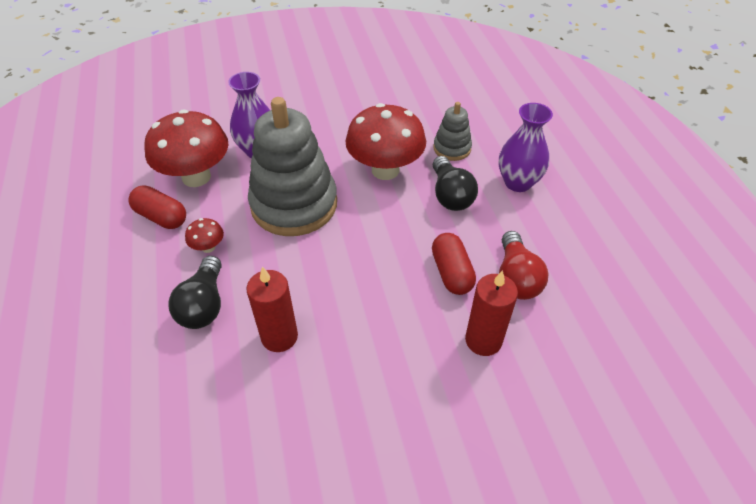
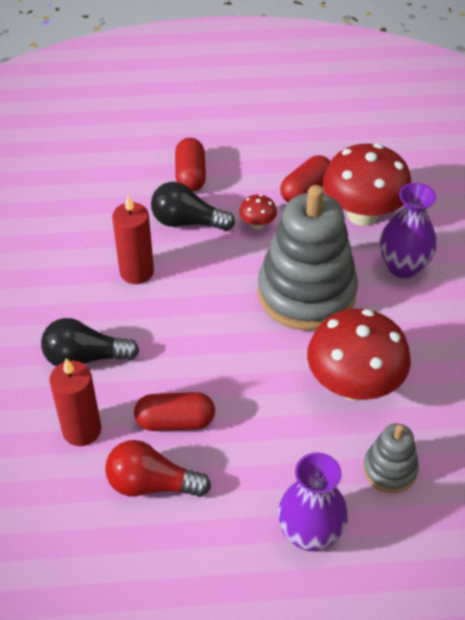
camera: 100 degrees right, 0 degrees up
(129, 314) = (190, 175): none -> red capsule
(450, 195) = (298, 447): black light bulb -> black light bulb (85, 357)

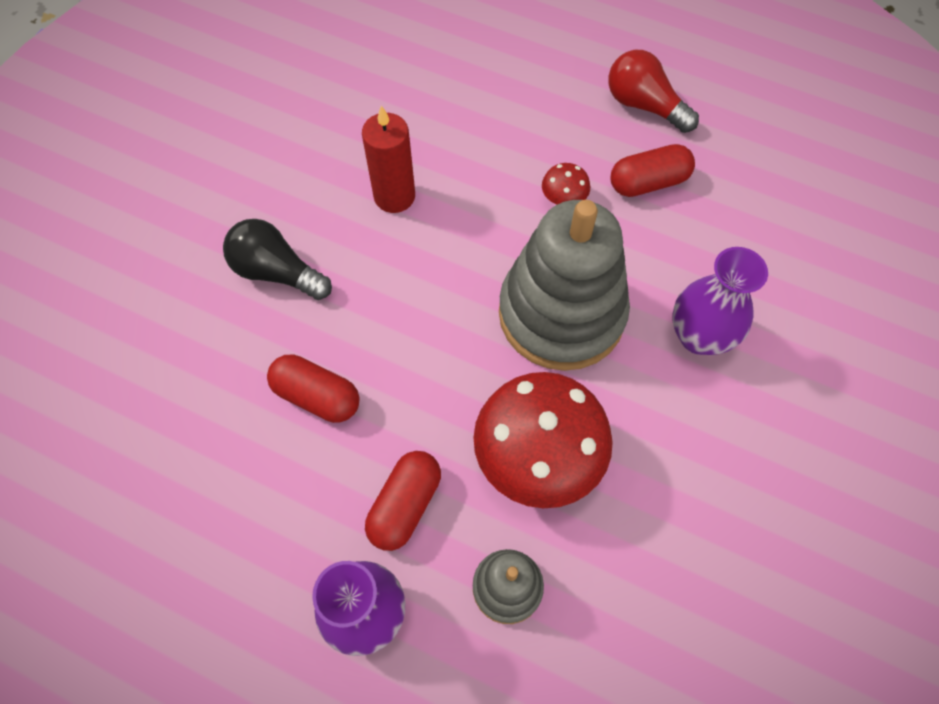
camera: 30 degrees right, 15 degrees up
(82, 430) = (219, 355): red candle -> none
(152, 484) = (246, 456): red light bulb -> red light bulb (644, 105)
(187, 222) = (488, 161): black light bulb -> none
(190, 175) = (529, 104): red capsule -> red capsule (405, 505)
(362, 214) = (695, 245): red mushroom -> none

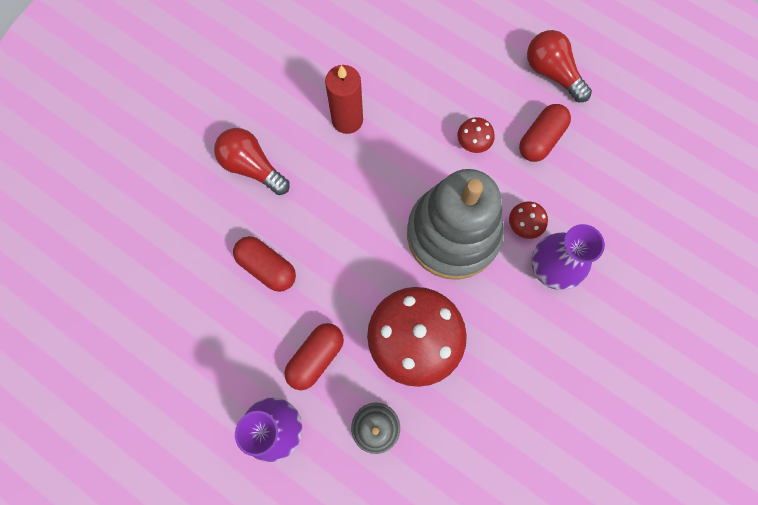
camera: 10 degrees right, 10 degrees up
(277, 272) = (252, 167): black light bulb -> red light bulb
(648, 182) = (541, 139): red capsule -> red capsule turned 45 degrees counterclockwise
(651, 288) = (523, 225): none -> red mushroom

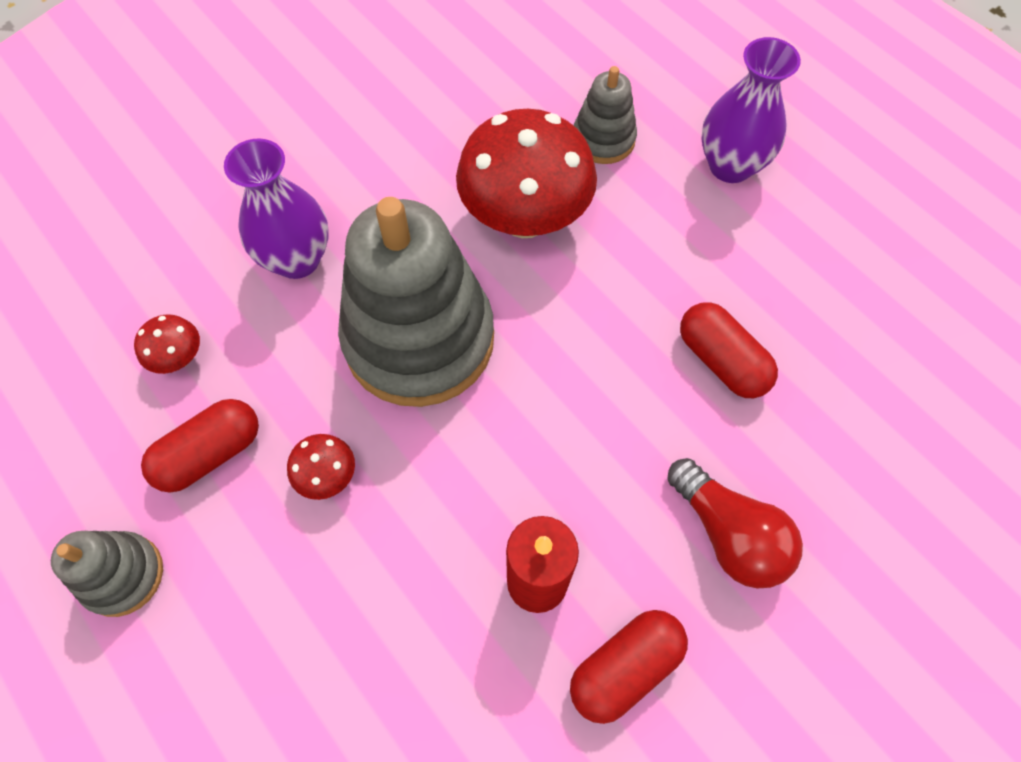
camera: 165 degrees left, 10 degrees down
(316, 357) = (666, 229): red capsule -> red capsule (625, 668)
(523, 225) = (307, 325): red mushroom -> red mushroom (179, 358)
(552, 73) = (122, 575): red light bulb -> grey stacking toy

